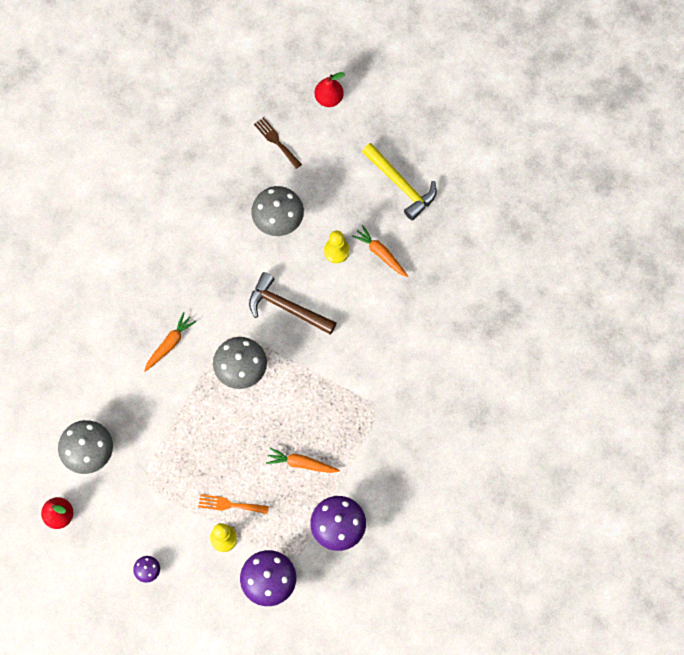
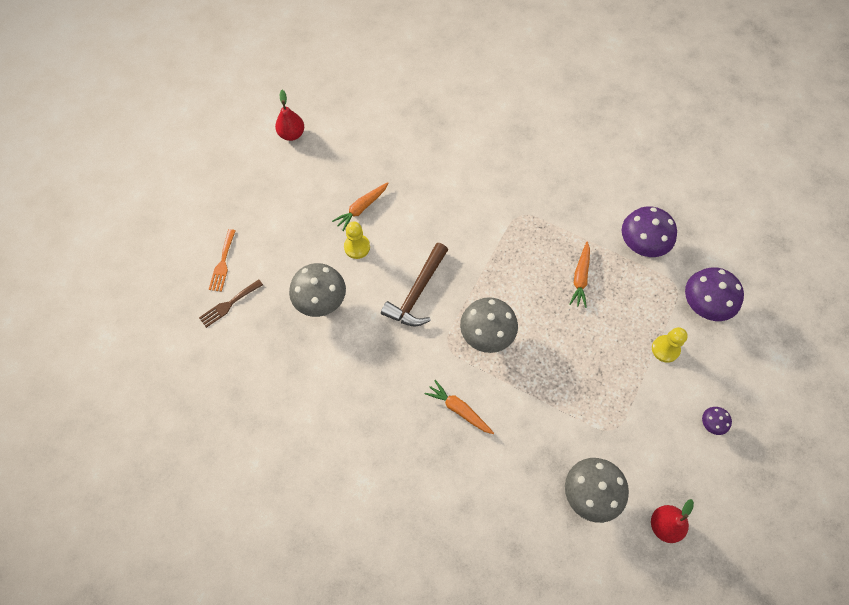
camera: 90 degrees left, 5 degrees down
(229, 505) = (630, 344): orange fork -> orange fork (222, 263)
(329, 98) = (185, 254): red pear -> red pear (292, 134)
(401, 185) = (290, 190): yellow hammer -> none

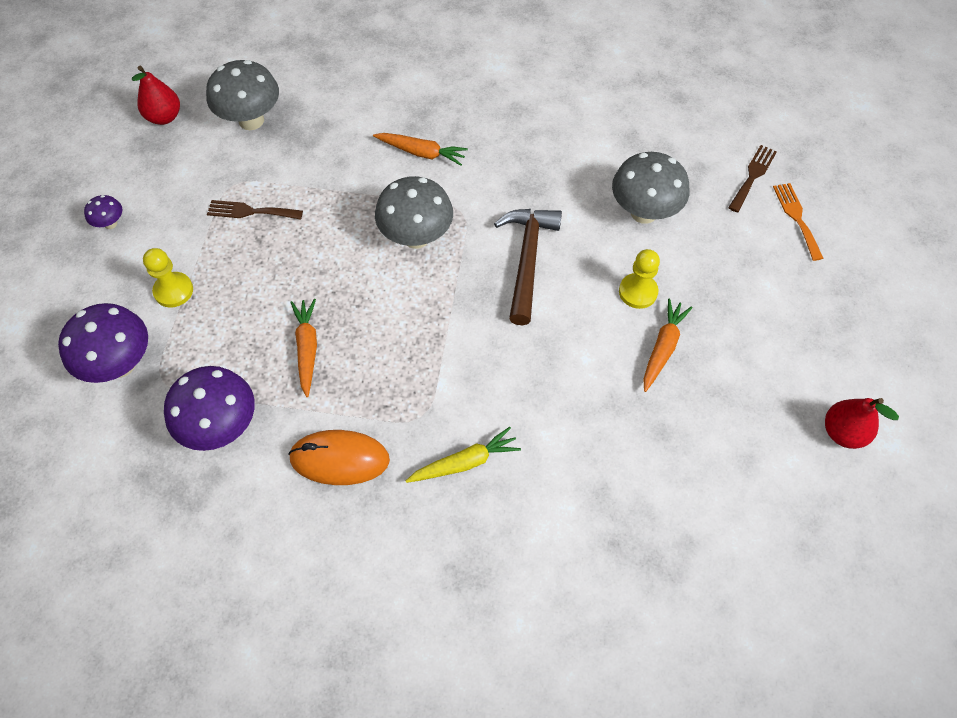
camera: 160 degrees right, 5 degrees down
(504, 183) = (465, 462): none -> yellow carrot
(574, 206) = (339, 459): none -> orange mouse
(602, 399) = (250, 211): none -> brown fork

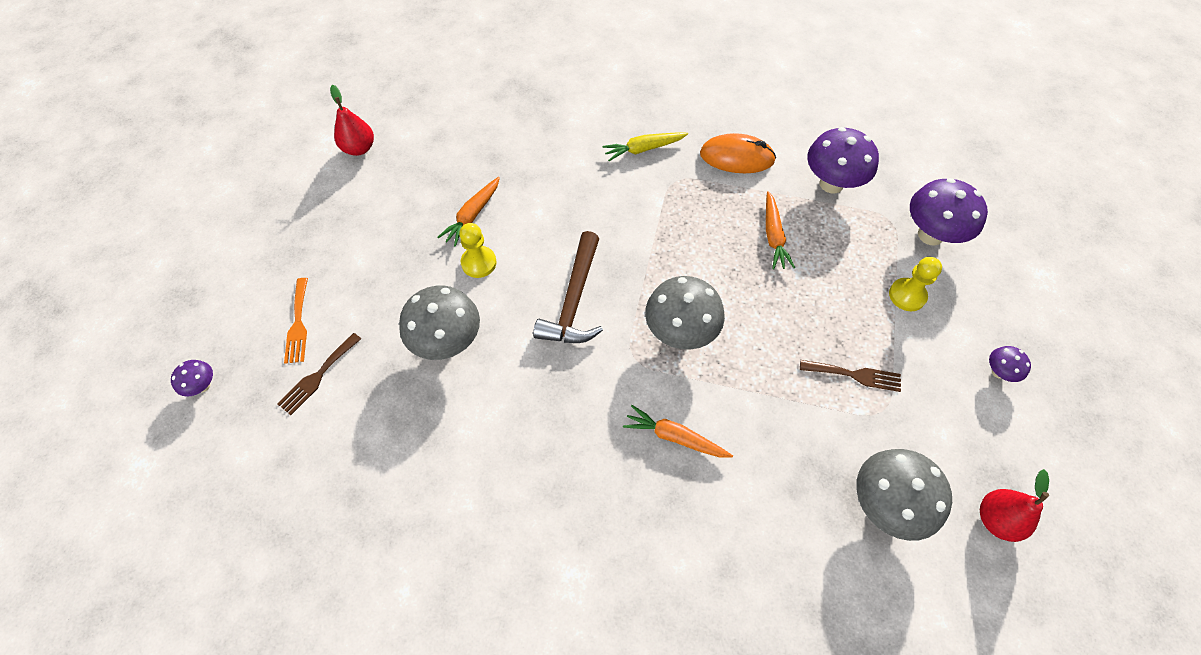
camera: 175 degrees left, 0 degrees up
(851, 161) = (203, 386): none -> purple mushroom

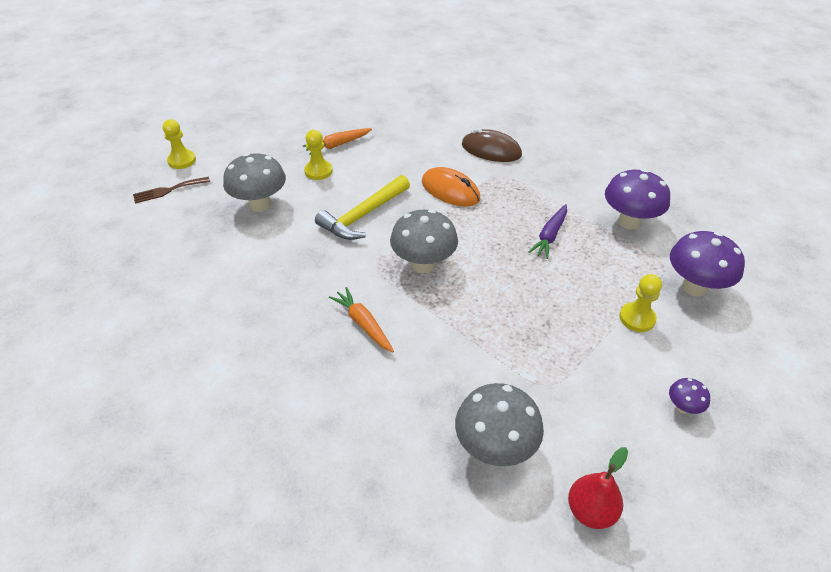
camera: 30 degrees right, 15 degrees down
(203, 386) = (103, 169): purple mushroom -> none
(298, 324) = (182, 160): orange fork -> yellow pawn
(359, 148) = (299, 88): red pear -> none
(574, 301) = (363, 216): brown hammer -> yellow hammer
(643, 149) = (491, 150): yellow carrot -> brown mouse
(736, 157) = (561, 179): orange mouse -> orange mouse (450, 190)
(773, 236) = (550, 236): orange carrot -> purple carrot
(855, 375) = (543, 350): brown fork -> none

